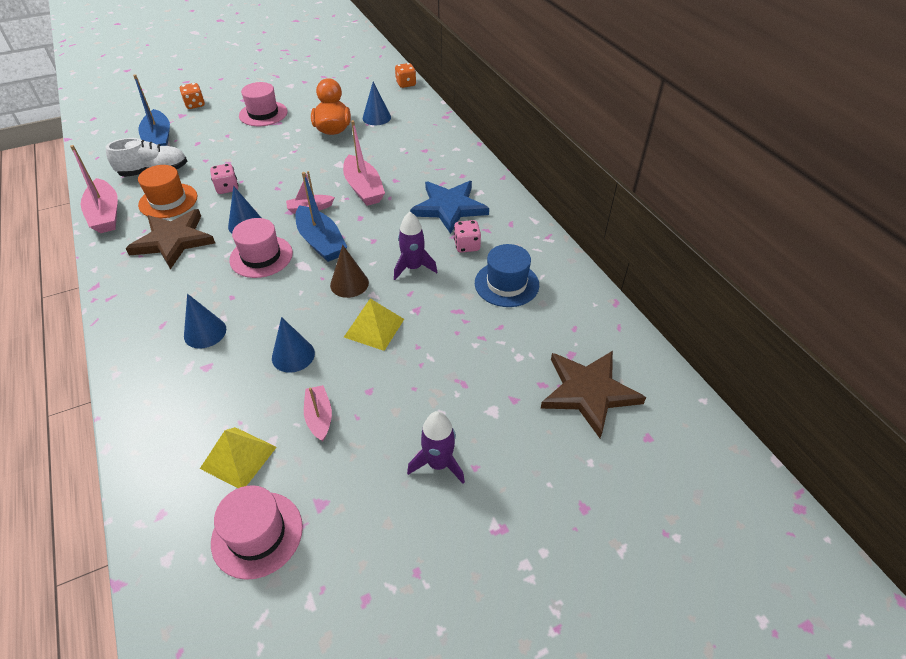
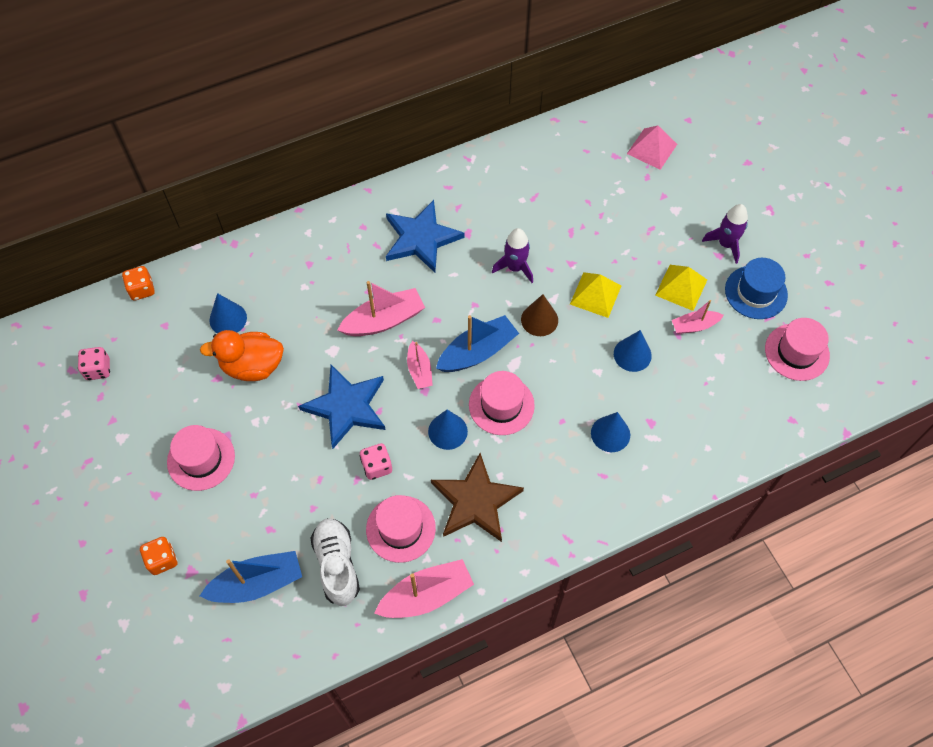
camera: 90 degrees left, 15 degrees up
(168, 201) = (400, 528): orange hat -> pink hat
(238, 457) = (738, 377): yellow pyramid -> yellow pyramid (681, 287)
(286, 172) = (346, 407): none -> blue star
(467, 246) = (482, 224): pink dice -> pink dice (98, 369)
(506, 284) = (535, 194): blue hat -> blue hat (756, 292)
(588, 392) = (652, 149): brown star -> pink pyramid

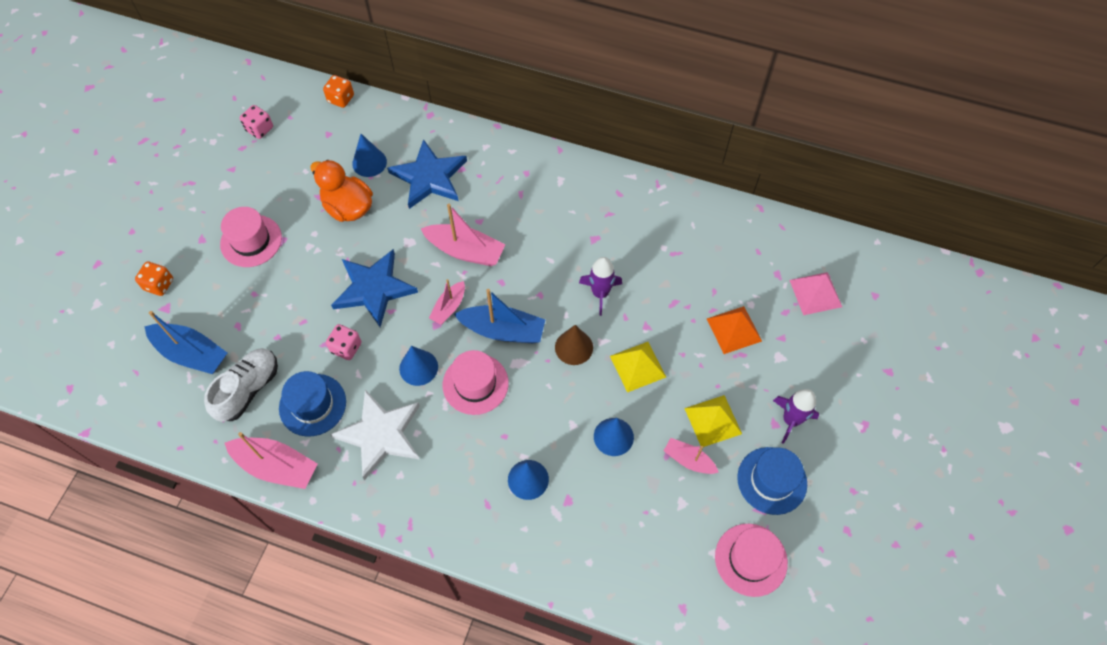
camera: 45 degrees right, 0 degrees up
(400, 528) = (312, 405): pink hat -> blue hat
(421, 238) = (556, 215): blue star -> blue star (429, 177)
(476, 501) = (380, 434): brown star -> white star
(628, 216) = (734, 329): none -> orange pyramid

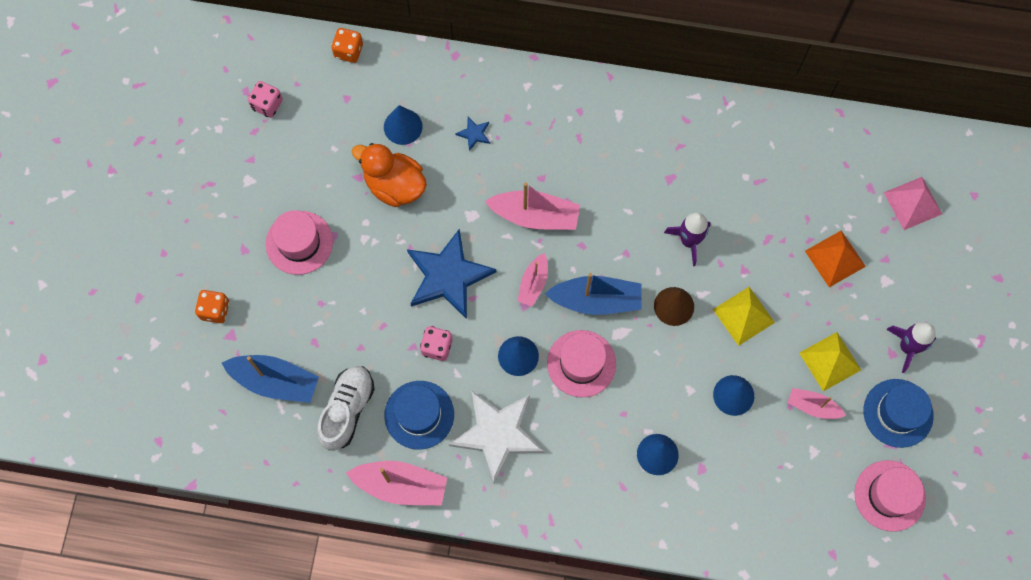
camera: 10 degrees left, 10 degrees up
(429, 177) = (474, 134): blue star -> blue star, size x0.41

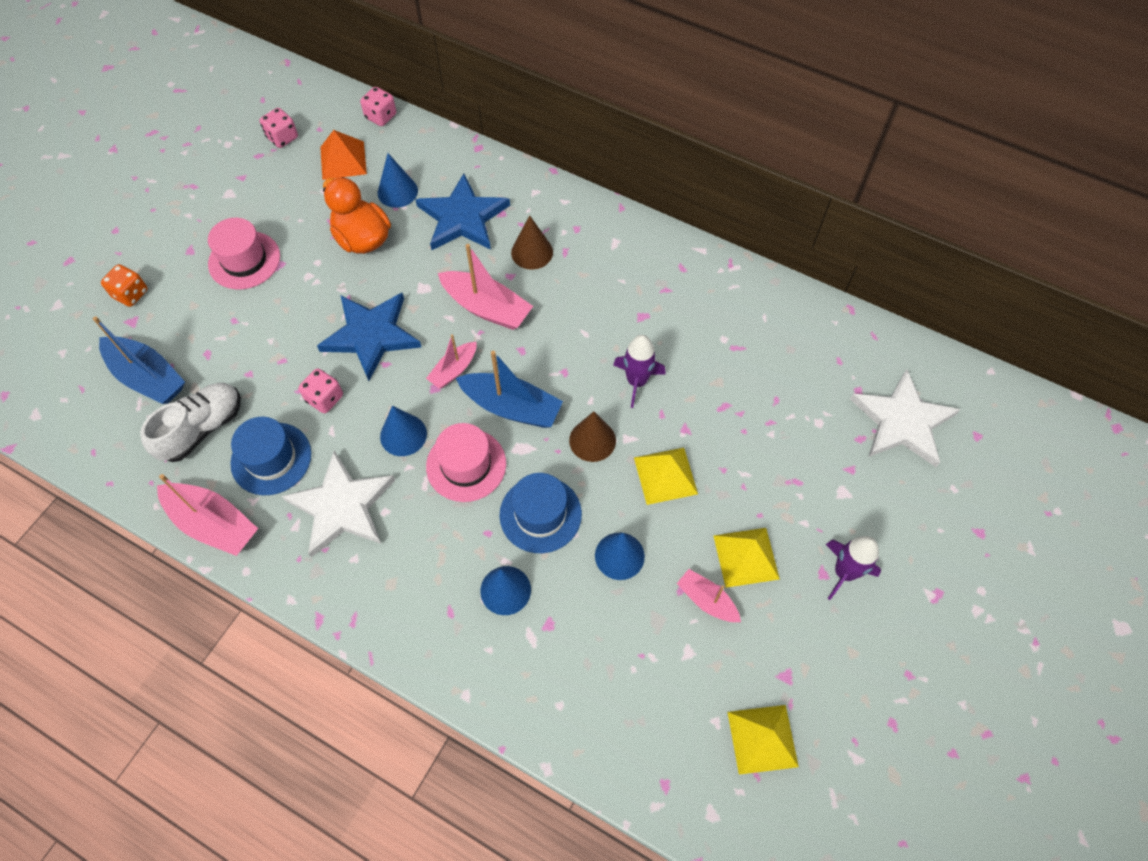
camera: 20 degrees right, 10 degrees down
(348, 51) = (381, 116): orange dice -> pink dice
(474, 134) = (462, 218): blue star -> blue star, size x2.47
(550, 148) = (532, 252): none -> brown cone
(835, 258) = (792, 450): orange pyramid -> orange pyramid (343, 160)
(889, 495) = (762, 739): pink hat -> yellow pyramid
(898, 413) = (807, 643): blue hat -> blue hat (540, 514)
(912, 203) = (902, 422): pink pyramid -> white star

